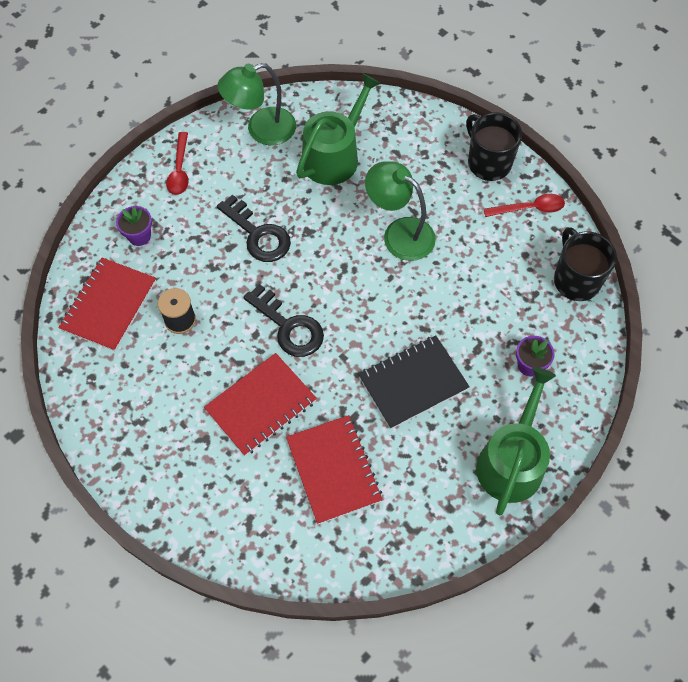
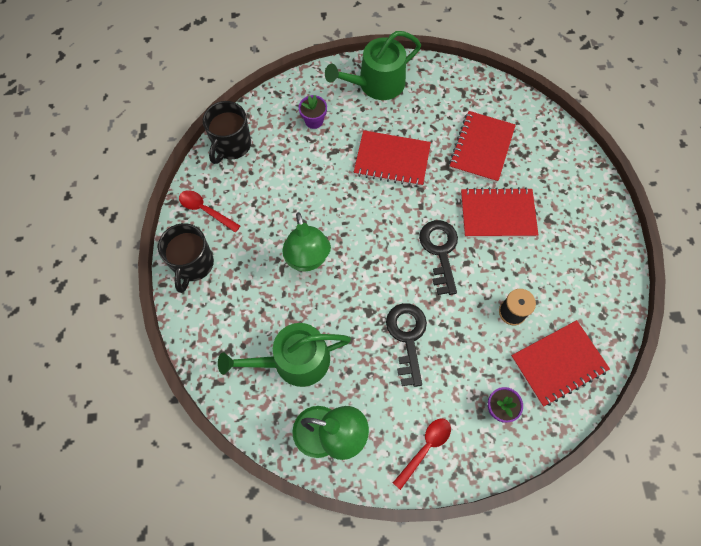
camera: 140 degrees left, 5 degrees up
(413, 383) = (392, 160): black notebook -> red notebook

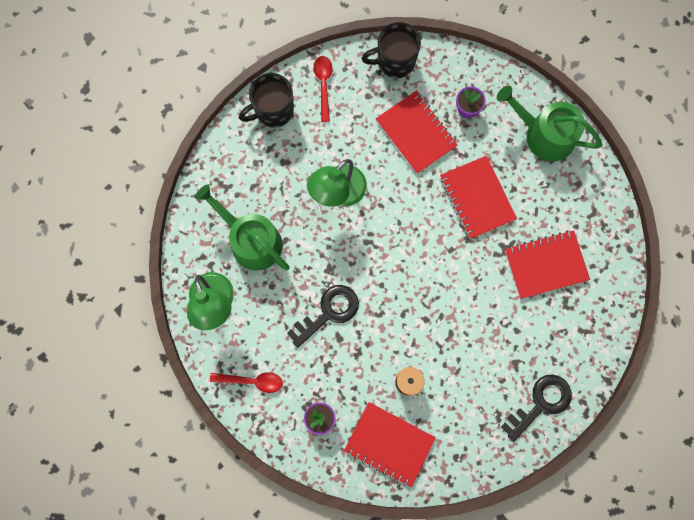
camera: 55 degrees right, 10 degrees up
(440, 251) = (421, 291): black key -> black key (541, 403)
(497, 214) = (489, 317): red notebook -> red notebook (416, 133)

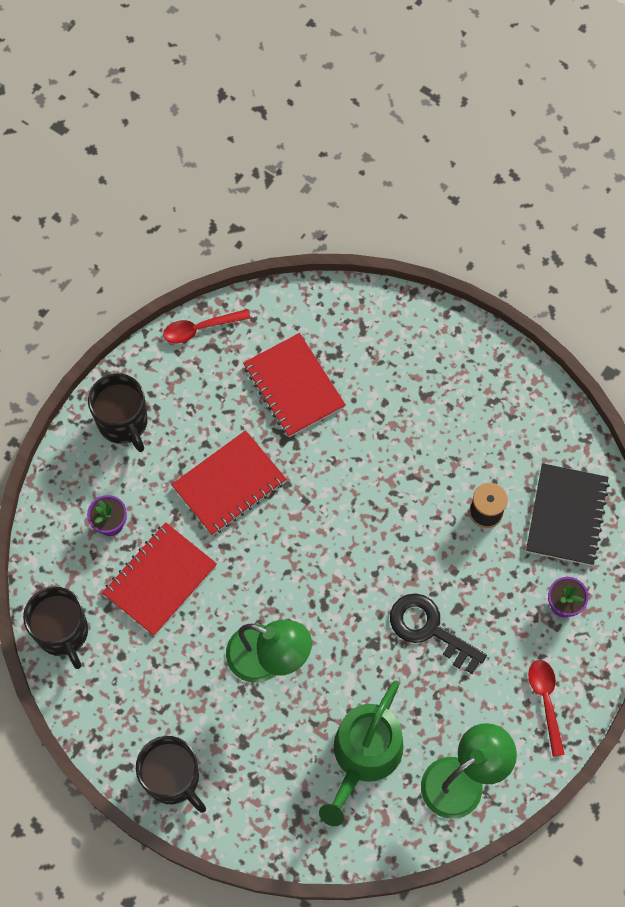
camera: 105 degrees left, 10 degrees down
(323, 85) = (119, 720): red spoon -> red spoon (200, 329)
(389, 444) = (566, 516): red notebook -> black notebook
(541, 403) = (462, 358): black key -> none
(544, 134) = (123, 423): green watering can -> black mug

